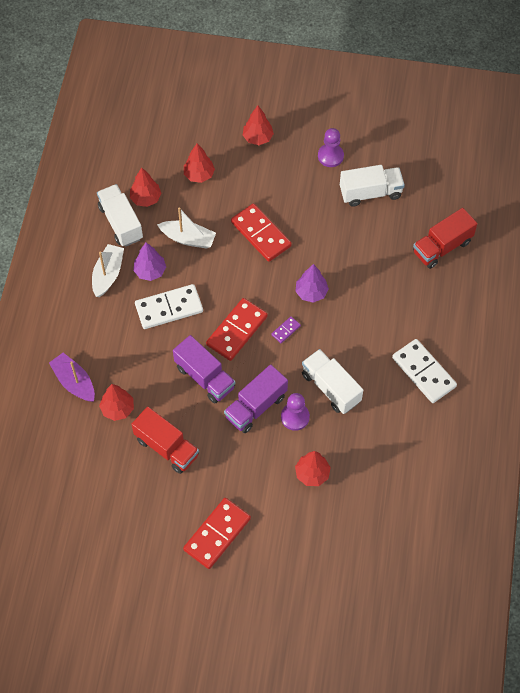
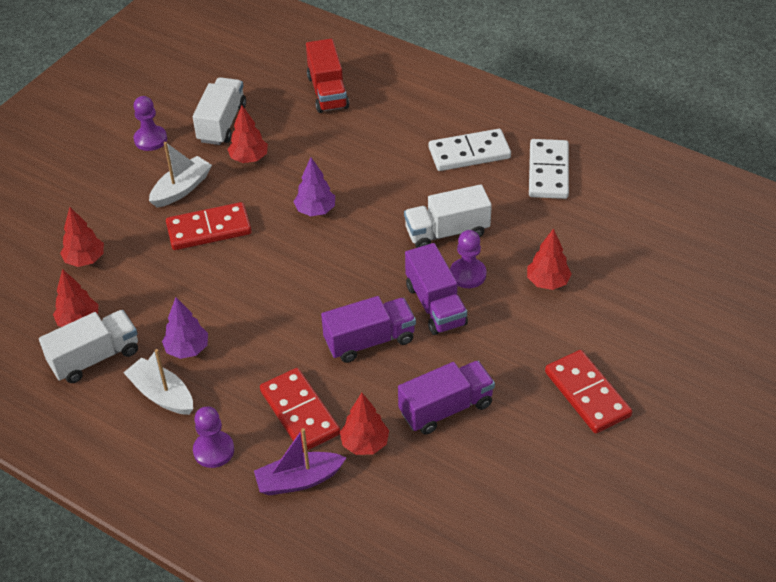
camera: 65 degrees left, 15 degrees down
(77, 324) = (213, 450): none -> purple pawn
(121, 222) = (95, 358): white truck -> white truck turned 150 degrees clockwise
(167, 447) = (446, 408): red truck -> purple truck
(169, 308) = (253, 346): white domino -> white domino (548, 172)
(188, 238) = (167, 298): white boat -> white boat (181, 189)
(237, 330) = (324, 291): red domino -> red domino (299, 412)
(258, 138) = (76, 191): red tree -> red tree (249, 158)
(286, 330) = (351, 247): purple domino -> none

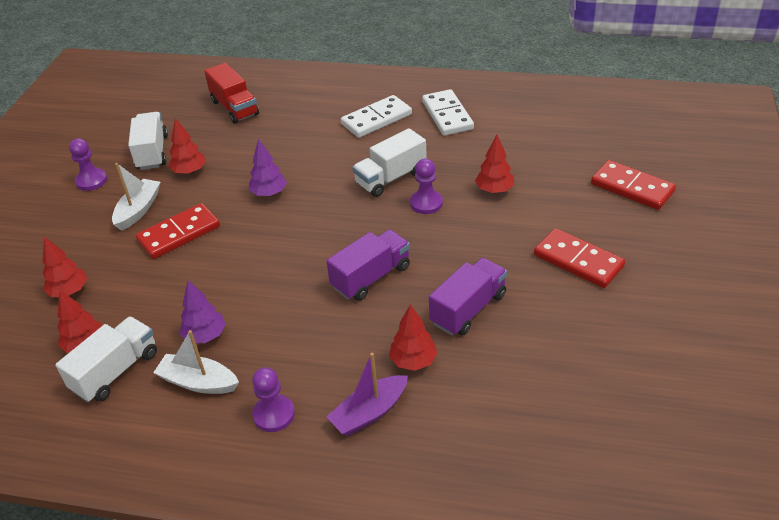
camera: 20 degrees left, 5 degrees down
(299, 412) = (339, 355): red domino -> red domino (632, 188)
(435, 305) = (412, 233): purple truck -> none

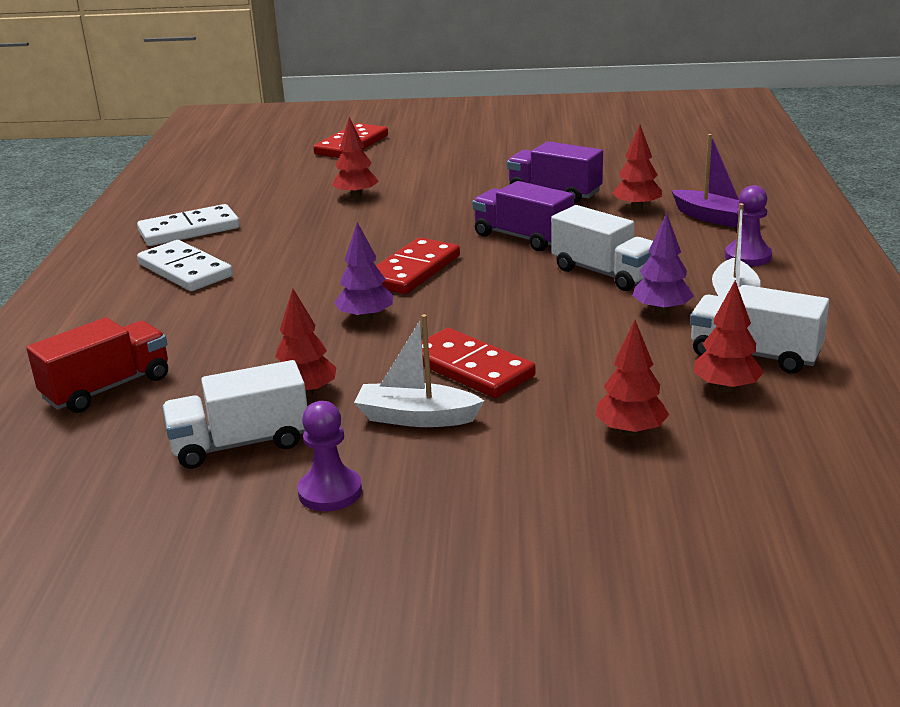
camera: 100 degrees left, 15 degrees down
(391, 178) = (331, 247): white truck -> white truck (604, 273)
(426, 203) = (383, 224): purple pawn -> none
(578, 261) = (469, 159): red domino -> red domino (412, 271)

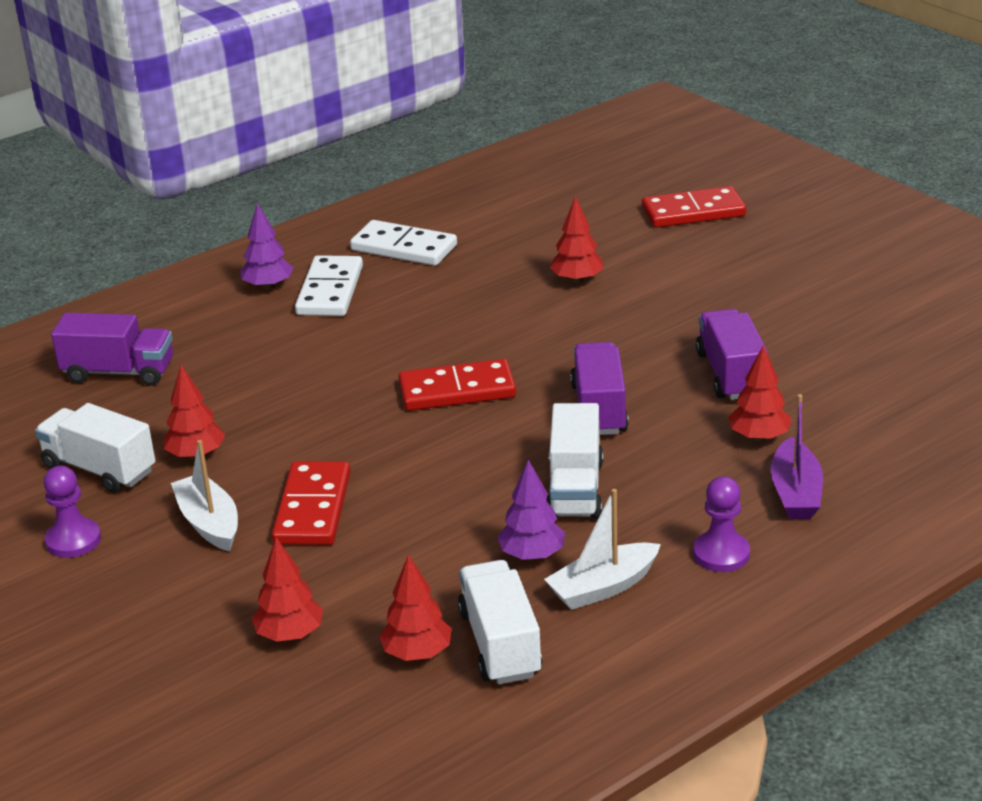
camera: 50 degrees right, 5 degrees up
(107, 388) = (119, 372): red truck -> purple truck
(365, 318) = (343, 415): purple tree -> purple tree (268, 286)

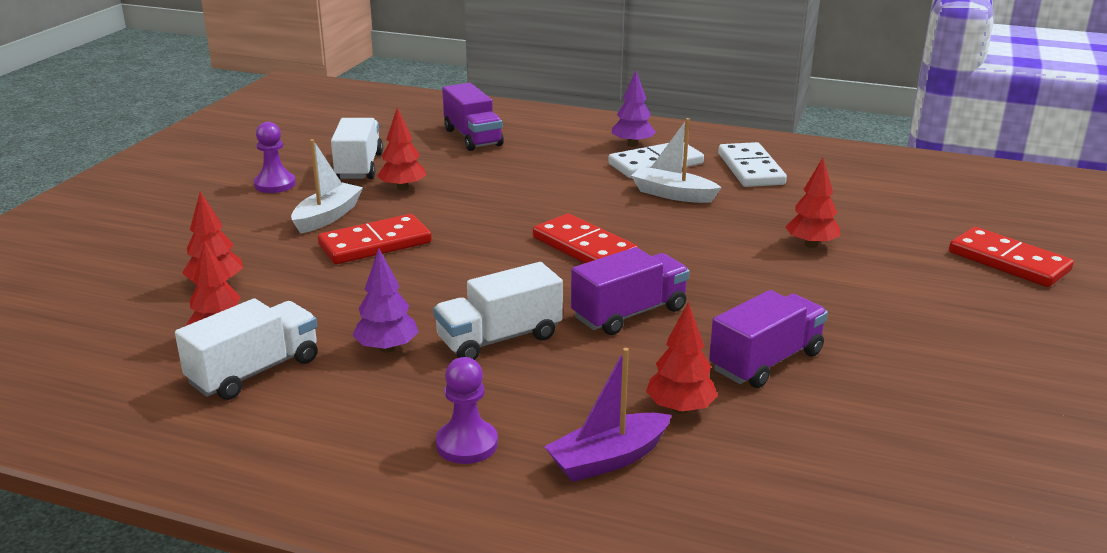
camera: 55 degrees right, 5 degrees down
(603, 587) = (366, 396): white boat -> white boat (673, 194)

